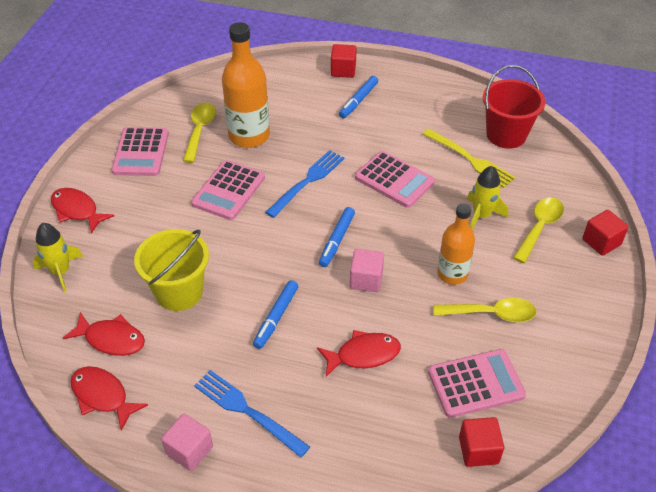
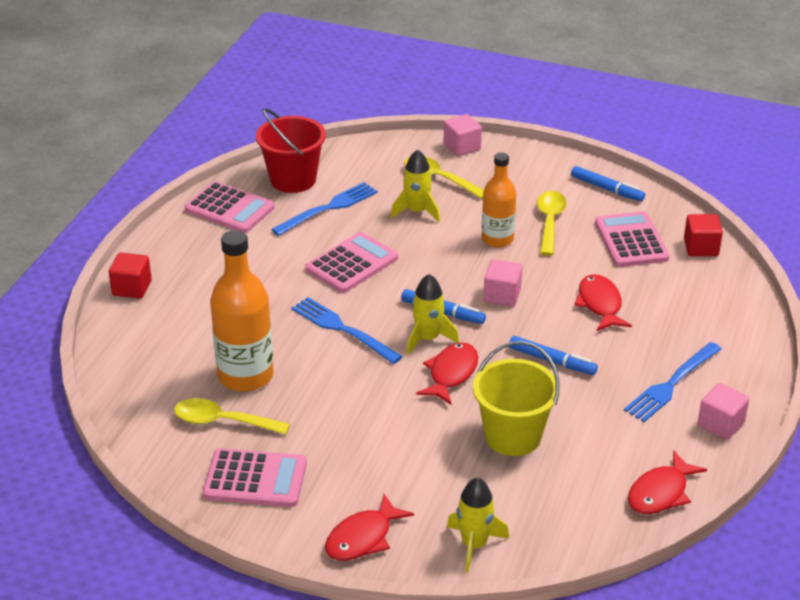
camera: 85 degrees left, 10 degrees down
(111, 339) = (582, 490): red fish -> red fish (451, 374)
(228, 190) = (347, 395): pink calculator -> pink calculator (229, 209)
(300, 233) = (428, 338): none -> yellow rocket
(358, 101) = (200, 279): blue marker -> blue marker (607, 189)
(470, 159) = (328, 208): yellow fork -> blue fork
(601, 242) = (462, 147): red cube -> pink cube

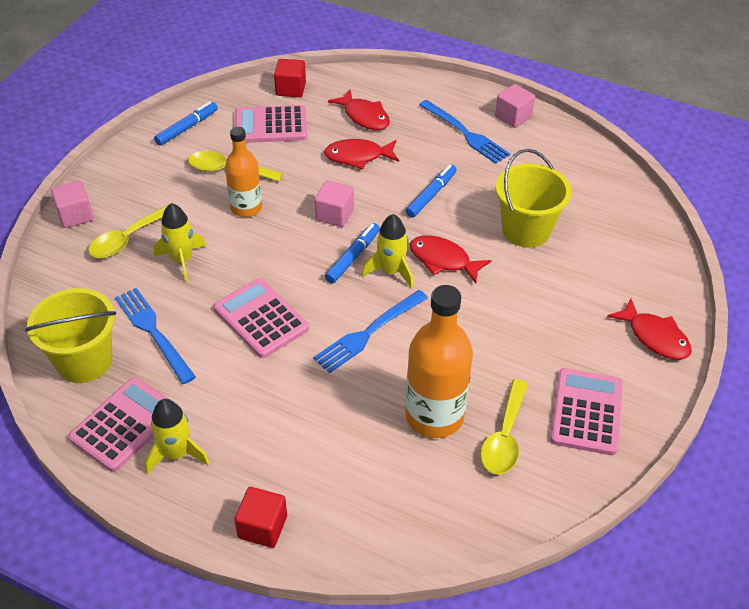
camera: 85 degrees left, 10 degrees up
(293, 179) = (84, 361): red bucket -> yellow bucket
(474, 545) = (654, 267): yellow rocket -> yellow rocket (176, 453)
(660, 493) = (588, 159): red fish -> red fish (364, 116)

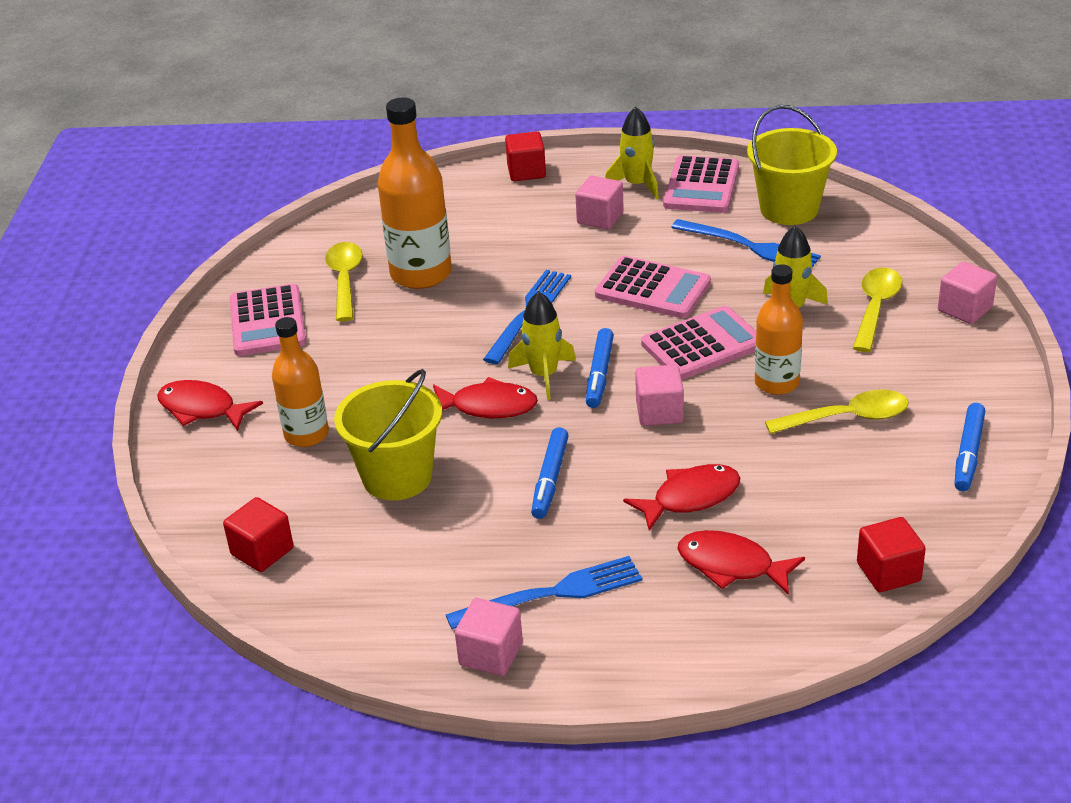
camera: 160 degrees right, 10 degrees down
(242, 421) = (600, 218): none -> pink cube
(271, 125) = (856, 500): pink calculator -> pink calculator (702, 345)
(466, 134) = (553, 593): blue fork -> blue fork turned 135 degrees clockwise
(579, 284) = (306, 434): none -> orange bottle
(626, 211) = (262, 551): none -> red cube

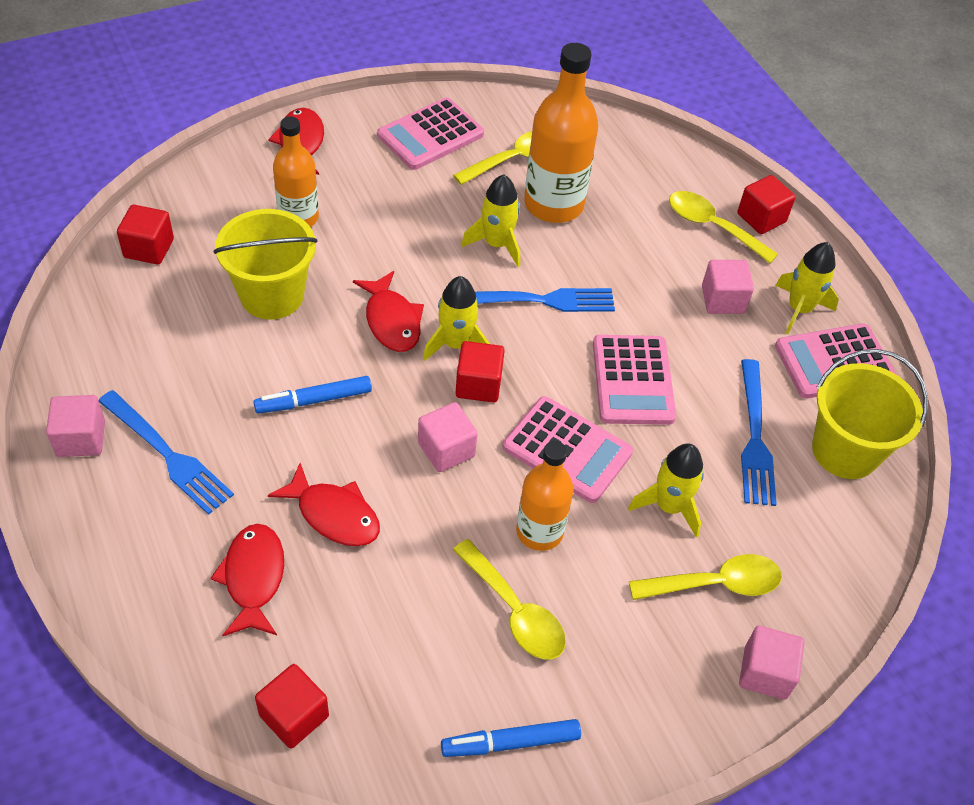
camera: 55 degrees right, 15 degrees up
(442, 320) = (496, 244): none -> yellow rocket
(516, 198) = (712, 226): none -> yellow spoon
(599, 374) = (478, 384): blue marker -> red cube

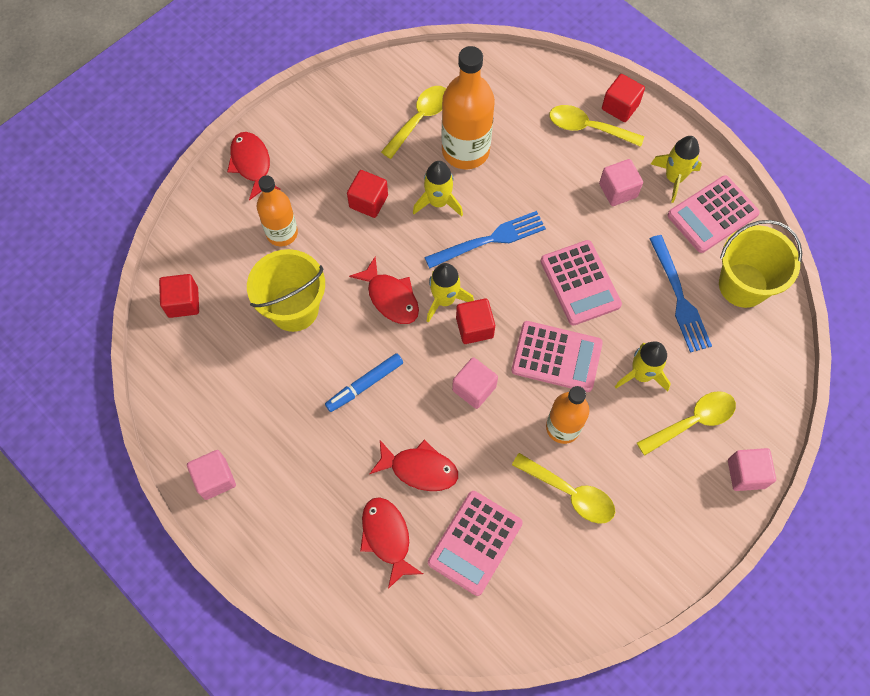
camera: 15 degrees left, 15 degrees up
(168, 455) = (283, 468): blue fork -> none
(294, 716) = (459, 624): red cube -> red cube (368, 201)
(430, 135) = (347, 120): pink calculator -> pink calculator (475, 542)
(510, 742) = (604, 586): blue marker -> none

